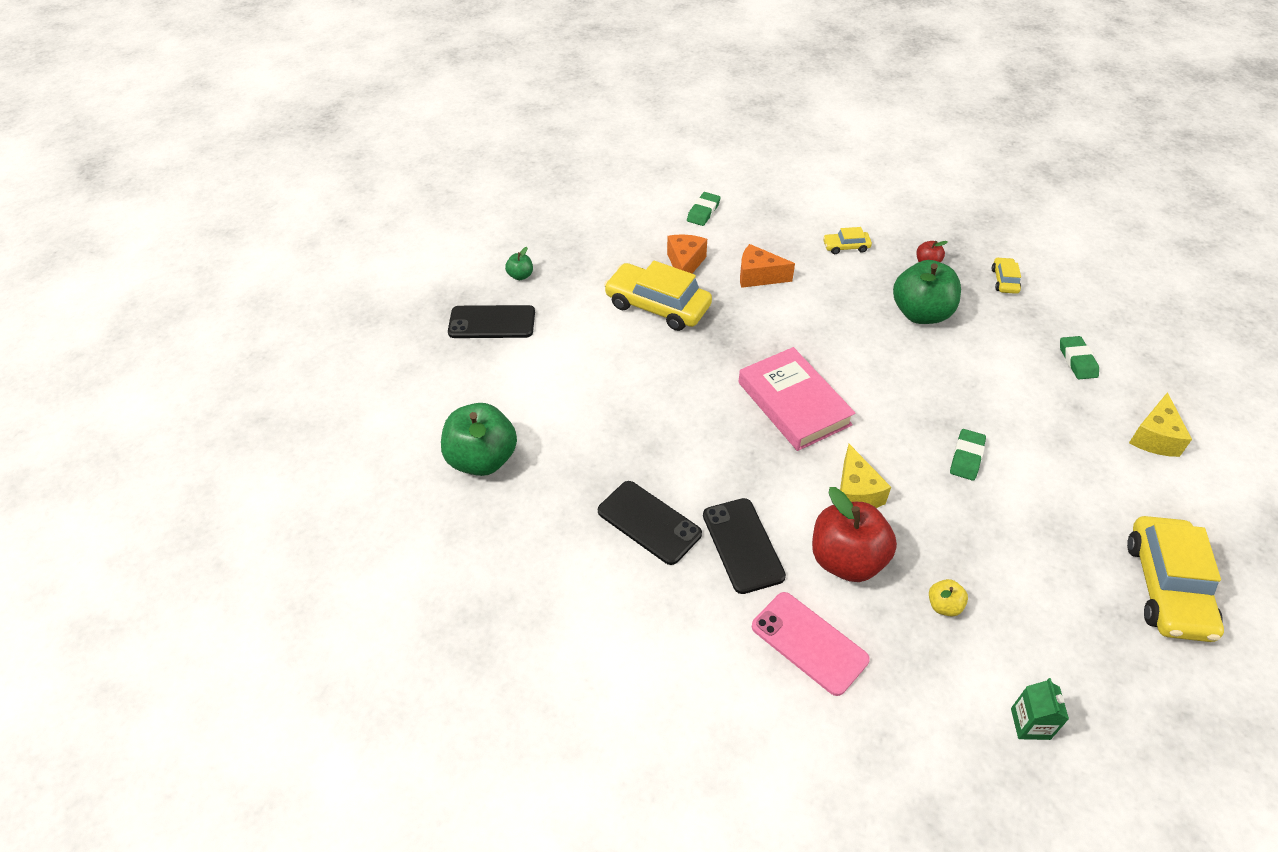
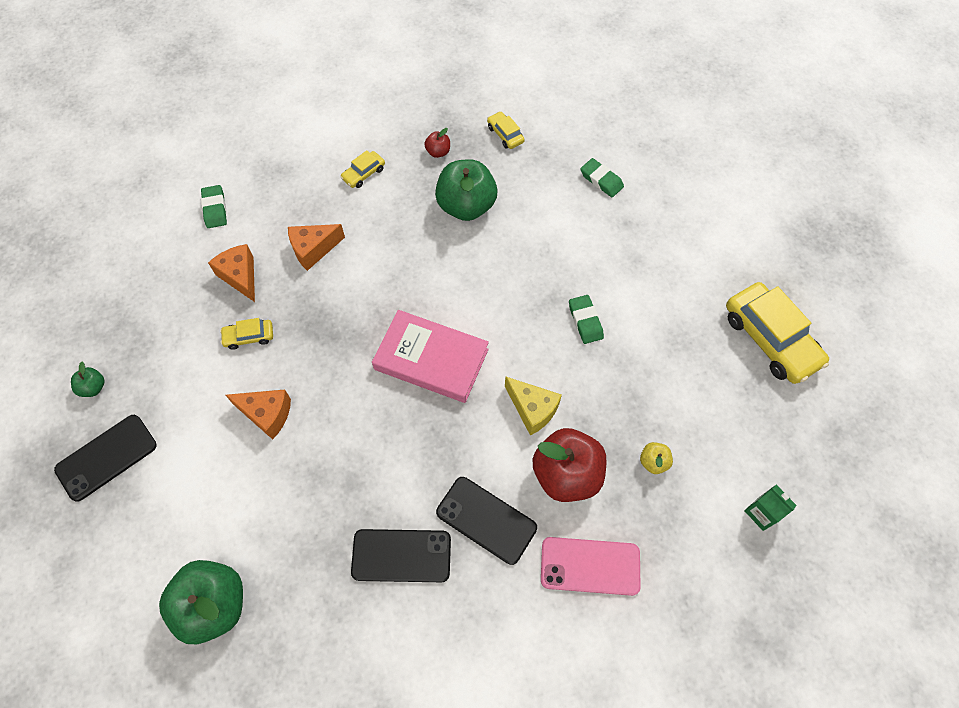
camera: 40 degrees left, 15 degrees up
(627, 363) = (267, 414): none -> orange cheese
(657, 306) = (249, 336): yellow car -> yellow car, size x0.47
(1154, 437) = (689, 217): yellow cheese -> none

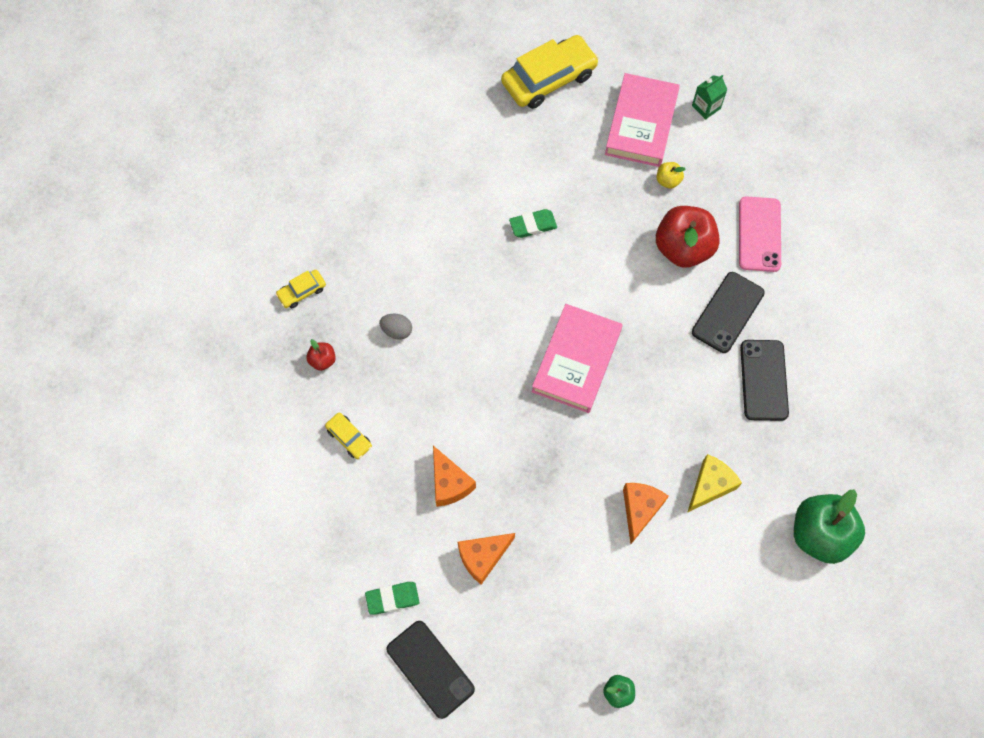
camera: 90 degrees left, 5 degrees up
(106, 457) = (692, 661): black phone -> black phone (430, 669)
(249, 336) = (555, 538): yellow car -> none
(466, 206) = (397, 331): green apple -> grey egg
(532, 409) = (624, 273): yellow cheese -> yellow cheese (710, 486)
(601, 180) = (368, 201): green eraser -> none
(726, 435) = (641, 124): none -> pink book

